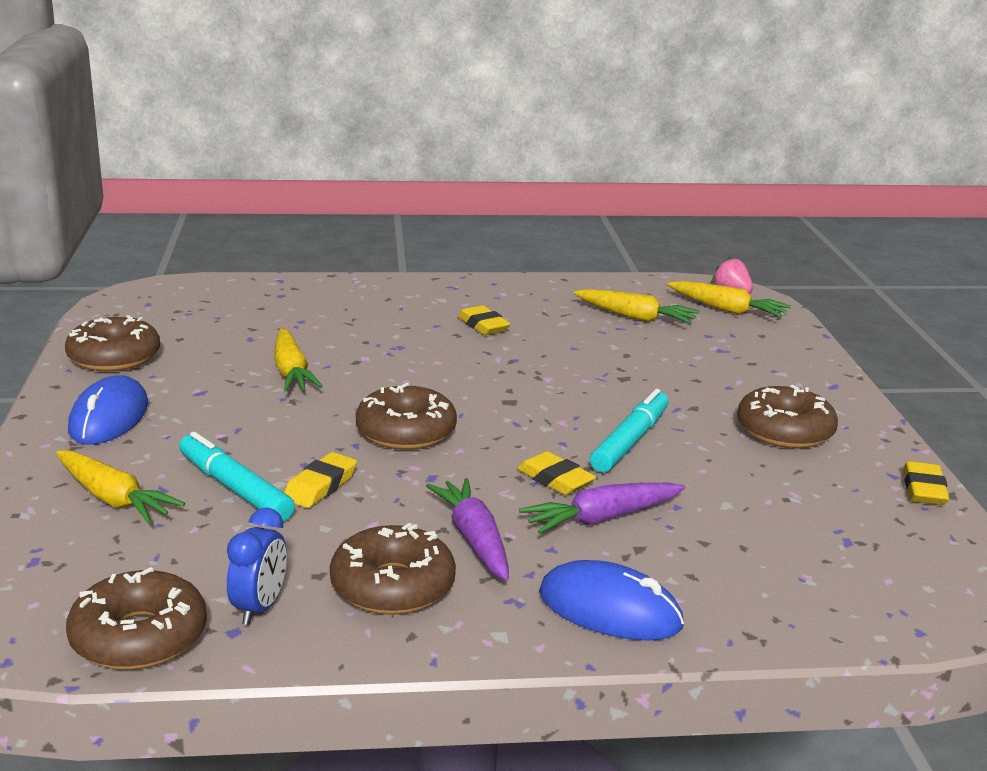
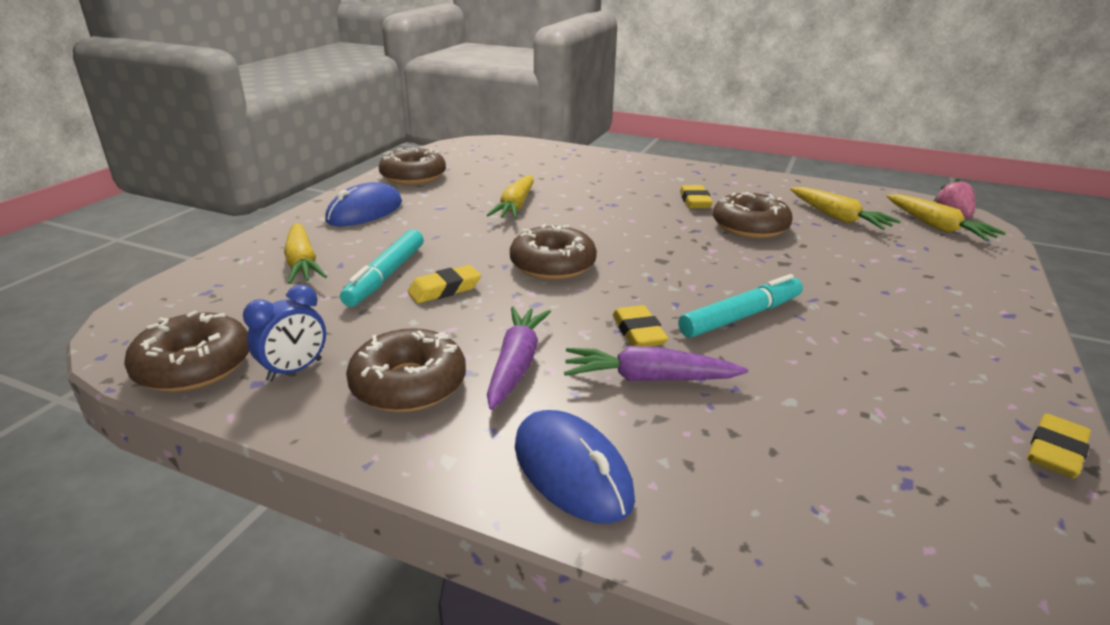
camera: 30 degrees right, 5 degrees up
(235, 488) = (385, 276): turquoise marker -> turquoise marker turned 150 degrees counterclockwise
(784, 431) = (916, 345): brown donut -> brown donut (750, 226)

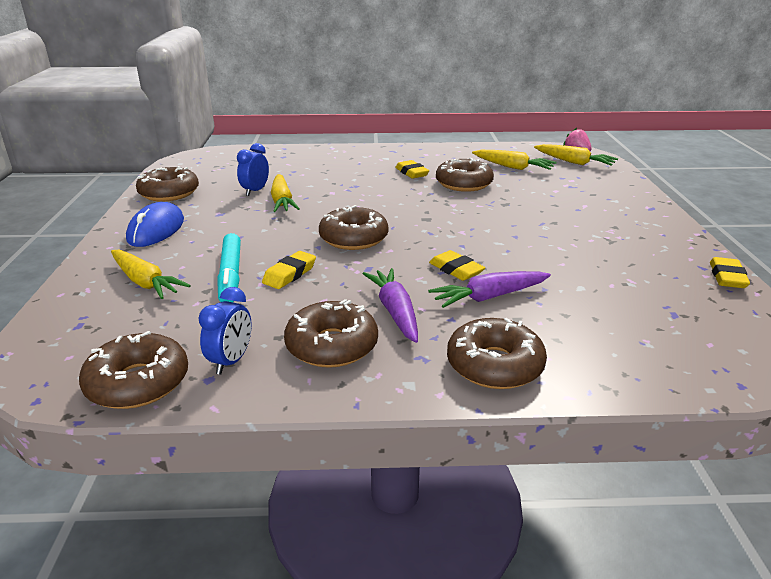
camera: 25 degrees left, 0 degrees up
(498, 190) = (255, 191): none -> blue clock
(572, 471) = (494, 365): blue mouse -> brown donut
(741, 316) = (510, 244): turquoise marker -> none

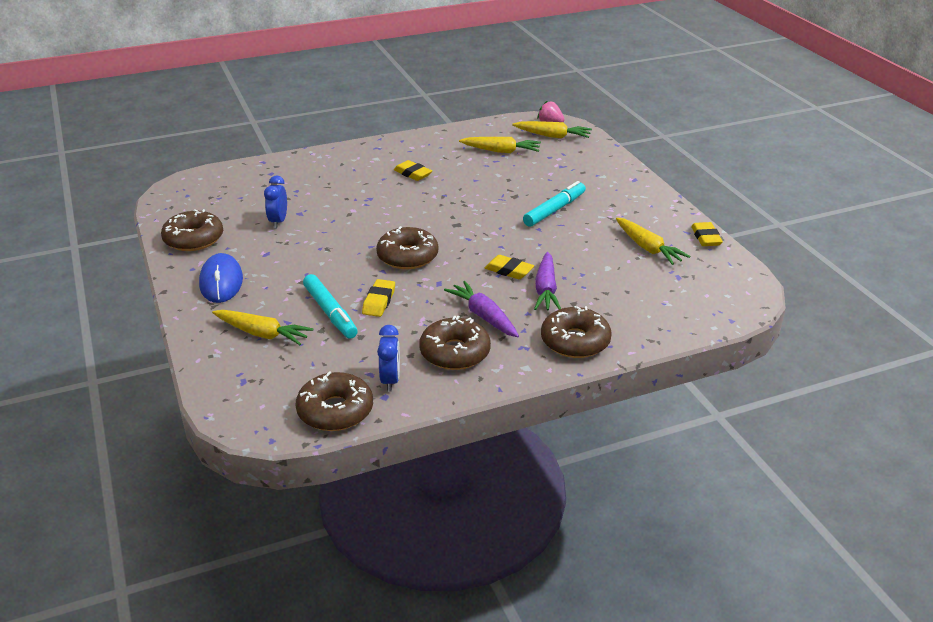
camera: 20 degrees left, 5 degrees up
(282, 201) = (313, 228): yellow carrot -> yellow carrot (647, 248)
(463, 184) = (467, 179): brown donut -> none
(489, 297) = (546, 289): purple carrot -> purple carrot turned 45 degrees counterclockwise
(543, 222) = (554, 210): none -> turquoise marker

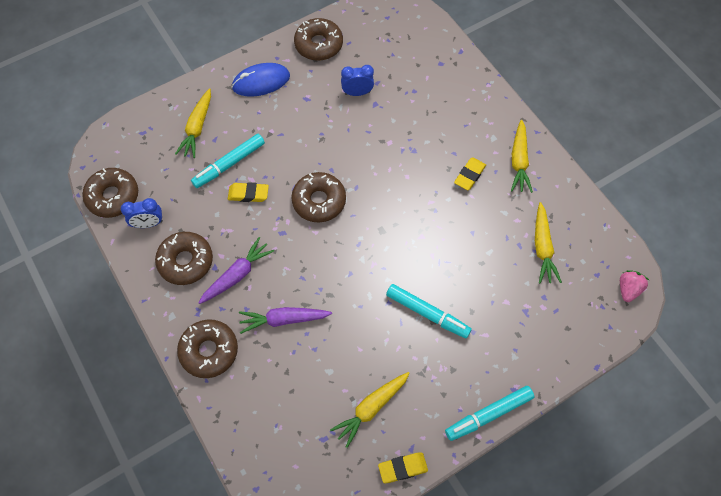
camera: 80 degrees right, 30 degrees up
(509, 271) = (309, 285): yellow eraser -> none
(552, 136) = (596, 295): yellow carrot -> yellow carrot (519, 161)
(656, 193) = (488, 414): none -> turquoise marker

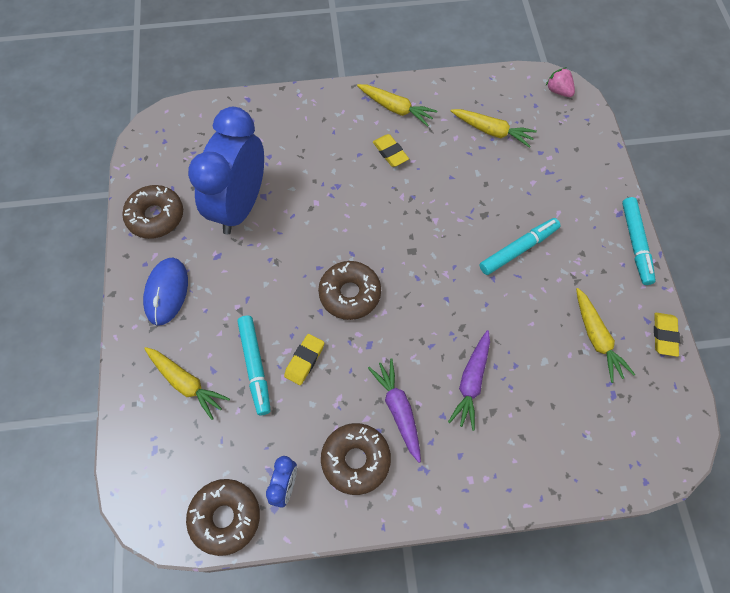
camera: 65 degrees left, 0 degrees up
(209, 351) = (476, 474): brown donut -> none
(357, 93) = (240, 206): blue clock -> blue clock, size x2.39

